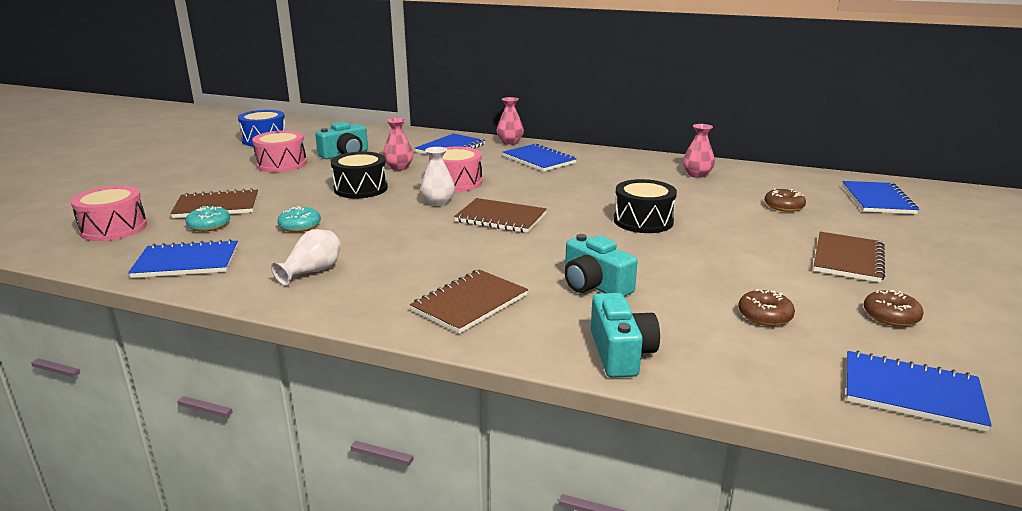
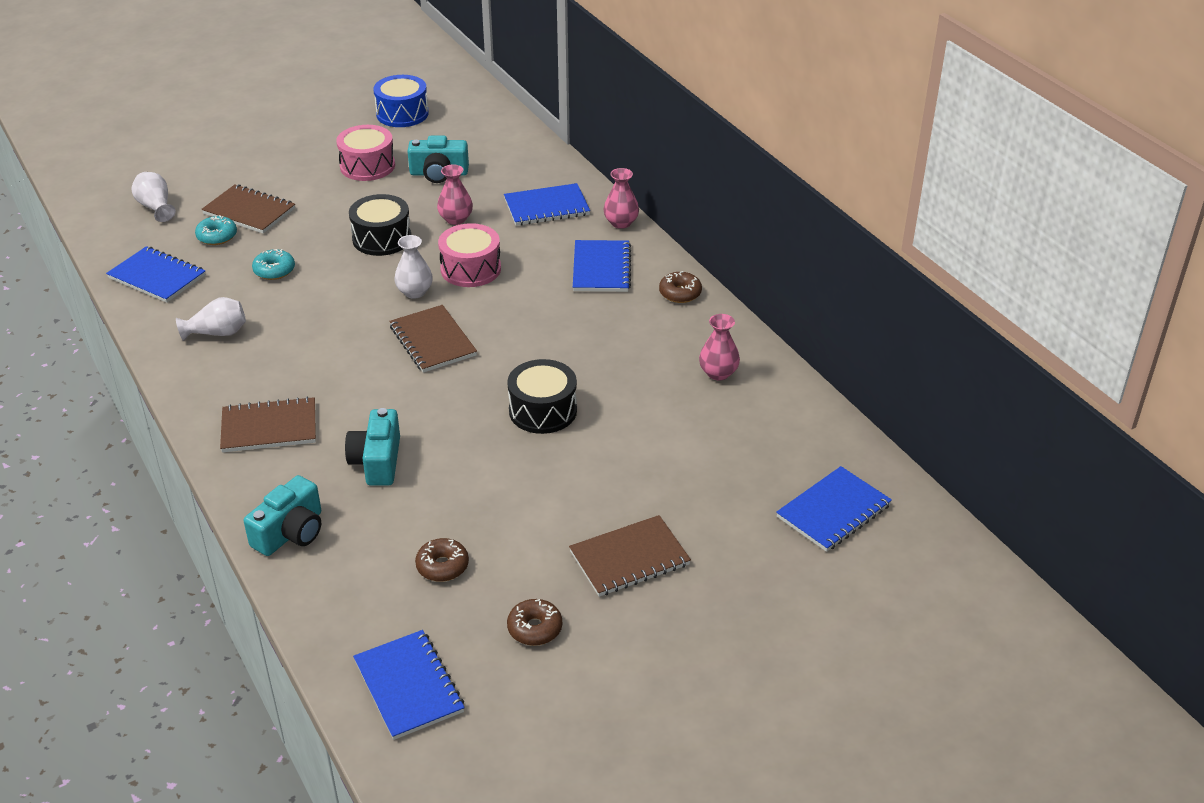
camera: 40 degrees right, 15 degrees up
(114, 228) = (156, 207): pink drum -> white vase
(783, 206) = (712, 465): brown donut -> brown donut (680, 293)

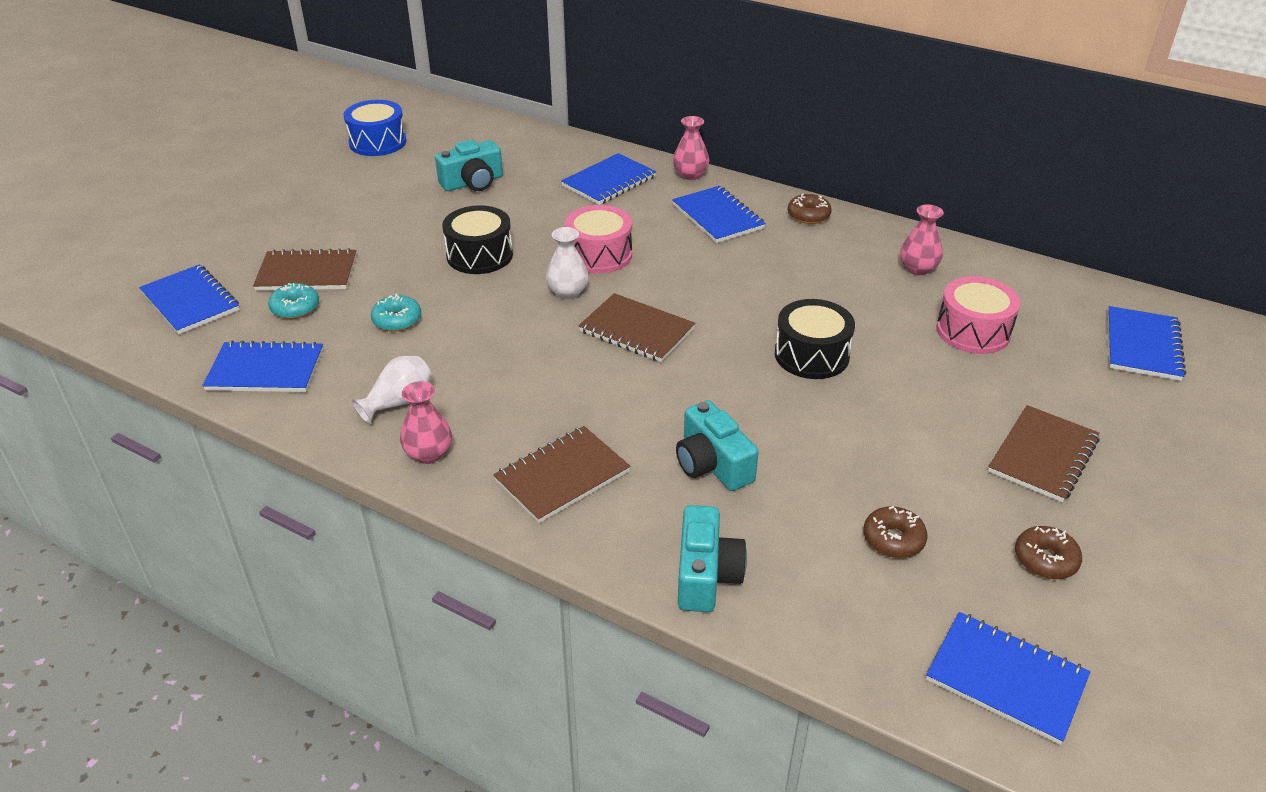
camera: 30 degrees left, 0 degrees up
(156, 207) = (190, 302): white vase -> blue notebook
(367, 166) = (392, 196): pink drum -> pink drum (973, 331)
(456, 219) = (534, 216): pink vase -> pink vase (428, 454)

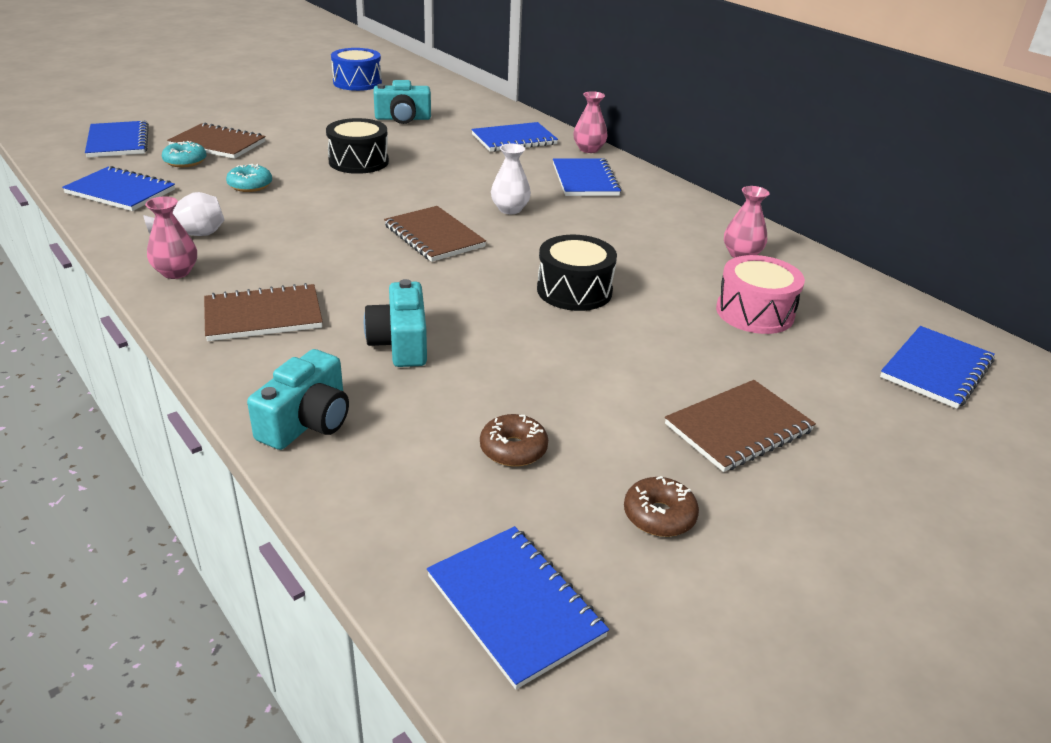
camera: 20 degrees right, 5 degrees down
(568, 292) = (403, 199): white vase -> white vase (510, 209)
(599, 255) = (455, 182): pink drum -> none
(808, 215) = (670, 196): brown donut -> none

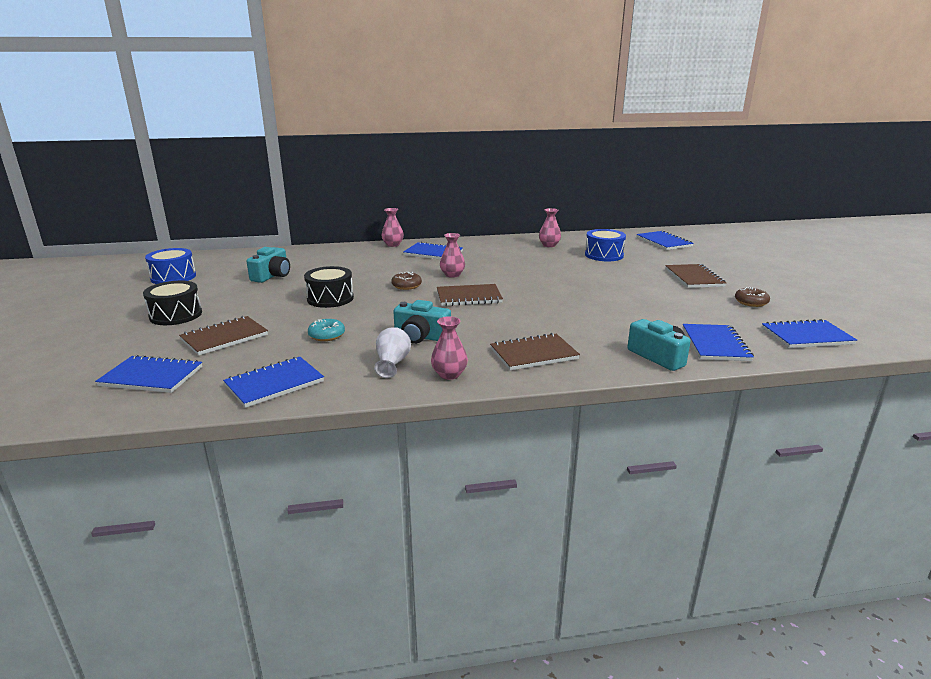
camera: 60 degrees left, 10 degrees down
(185, 161) = (244, 353): turquoise donut -> none
(263, 315) = (533, 354): brown notebook -> brown notebook turned 60 degrees clockwise
(400, 343) = (589, 324): turquoise camera -> turquoise camera (421, 337)
(510, 209) = (452, 275): white vase -> pink vase
(513, 449) = (697, 317): brown donut -> brown donut (406, 286)
(514, 139) = (354, 256): blue notebook -> blue notebook (715, 344)
(574, 290) = (560, 280): black drum -> black drum (176, 315)
(754, 312) = (604, 255): pink drum -> blue drum

